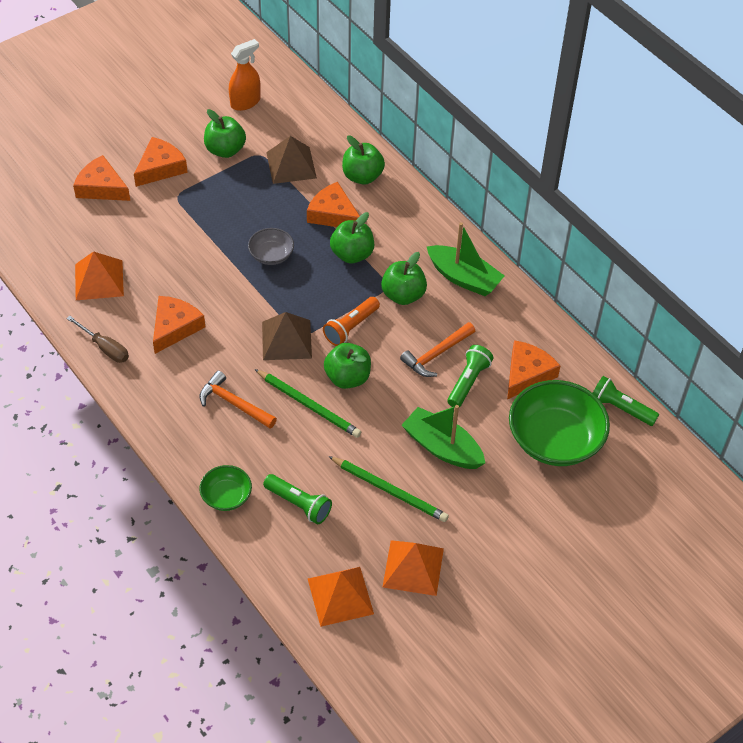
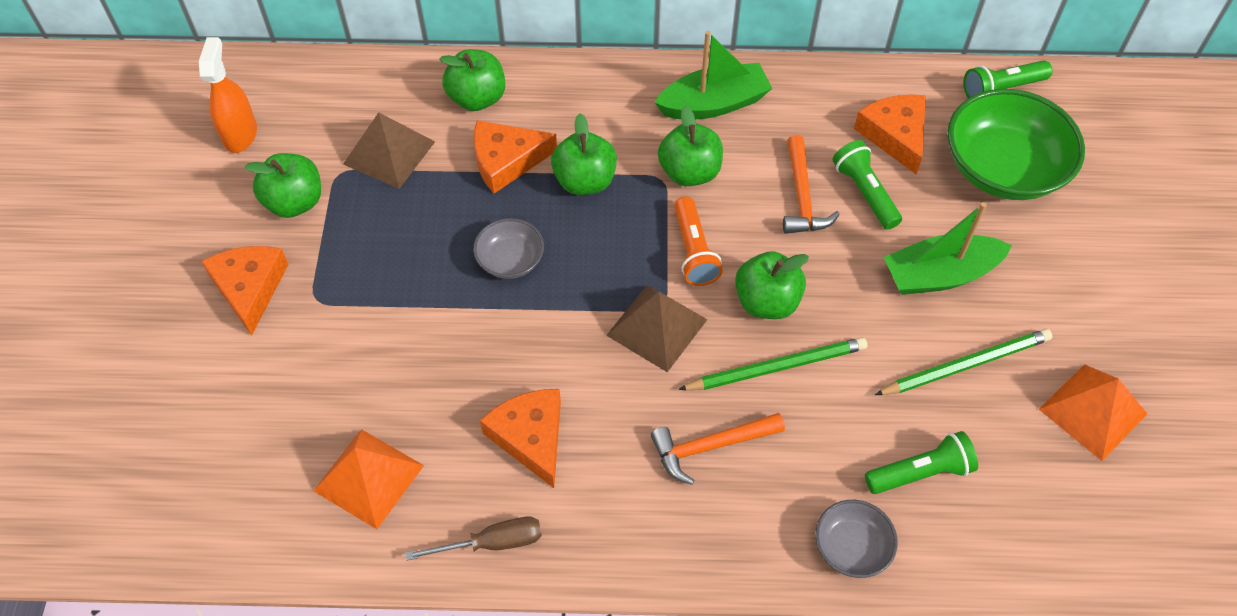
camera: 50 degrees left, 5 degrees up
(101, 187) = (212, 375): orange cheese -> none
(226, 496) = (851, 547): green bowl -> grey bowl
(340, 596) = (1088, 514): orange pyramid -> none

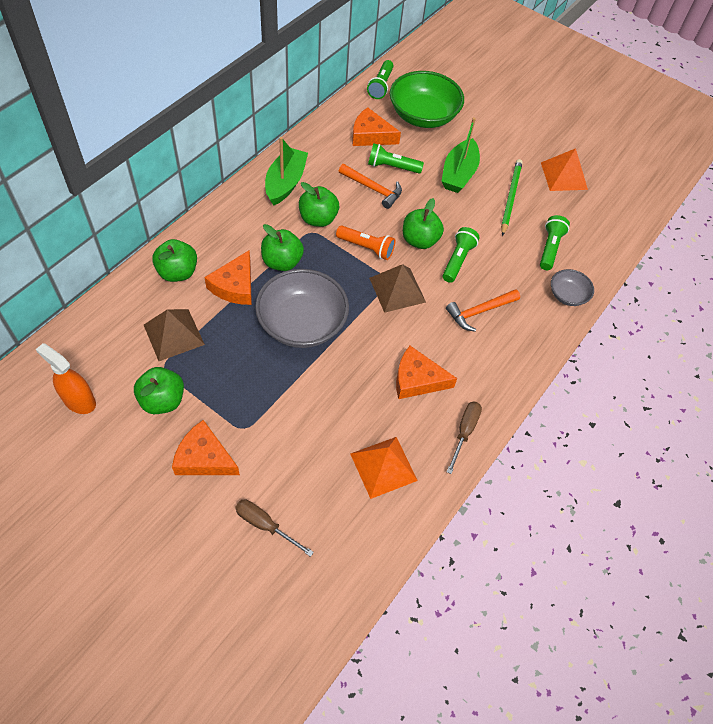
camera: 60 degrees left, 0 degrees up
(204, 403) = (265, 525): none -> brown screwdriver
(510, 260) = (302, 323): grey bowl -> grey bowl, size x1.98
(710, 446) = (479, 312): orange hammer -> orange hammer turned 45 degrees clockwise
(777, 367) = (458, 260): green pencil -> green flashlight

